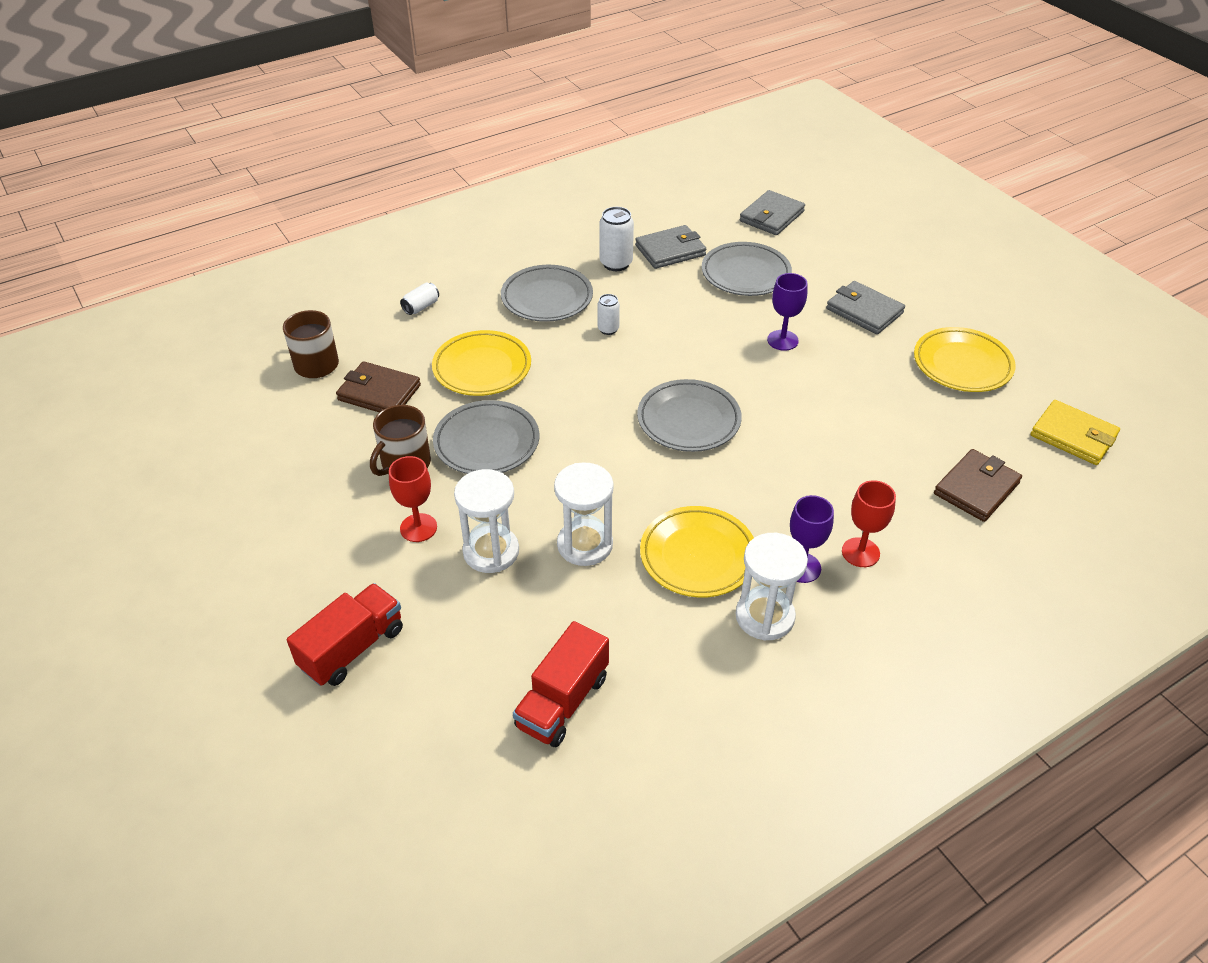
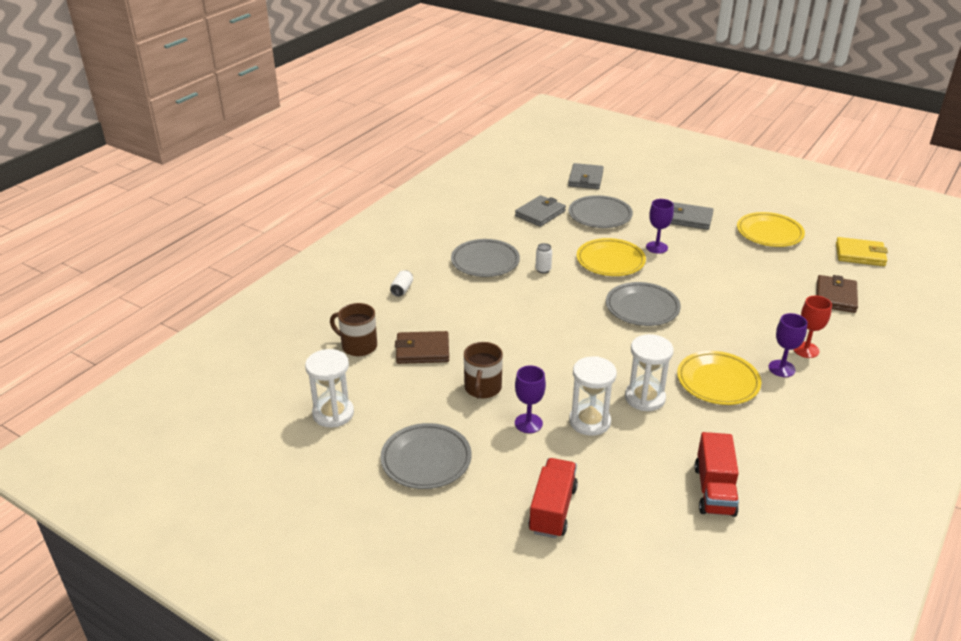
camera: 25 degrees left, 10 degrees down
(418, 528) = (528, 423): red goblet -> purple goblet
(482, 368) = (480, 315): yellow plate -> yellow plate (610, 261)
(487, 442) = (526, 358): grey plate -> grey plate (426, 460)
(616, 263) = (512, 230): white can -> none
(765, 616) = (785, 402): white hourglass -> white hourglass (333, 413)

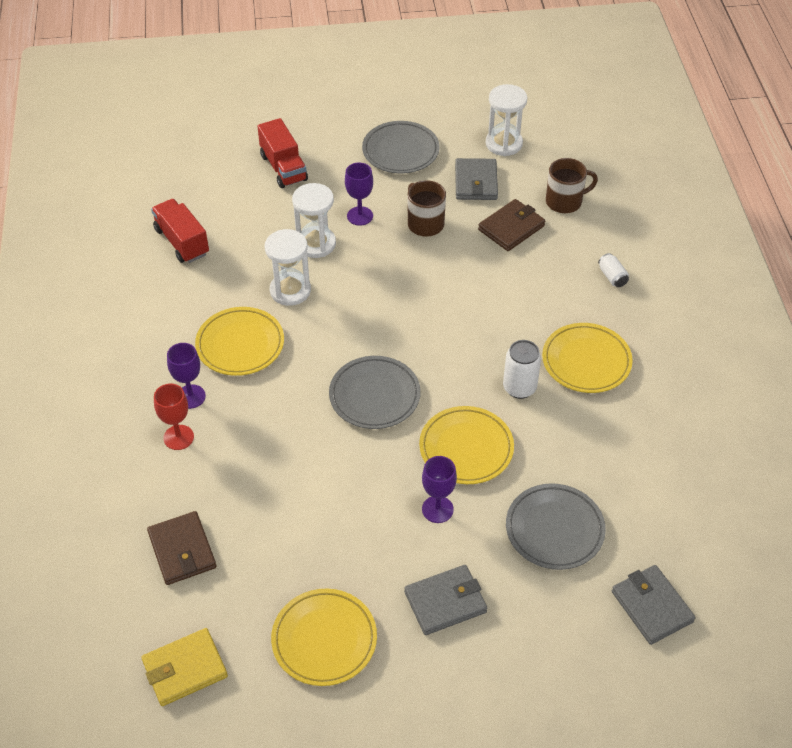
camera: 140 degrees right, 15 degrees up
(485, 262) = (586, 361): grey plate -> yellow plate
(540, 213) = (623, 483): grey wallet -> grey wallet (476, 182)
(543, 270) = (519, 388): white can -> white can, size x1.64

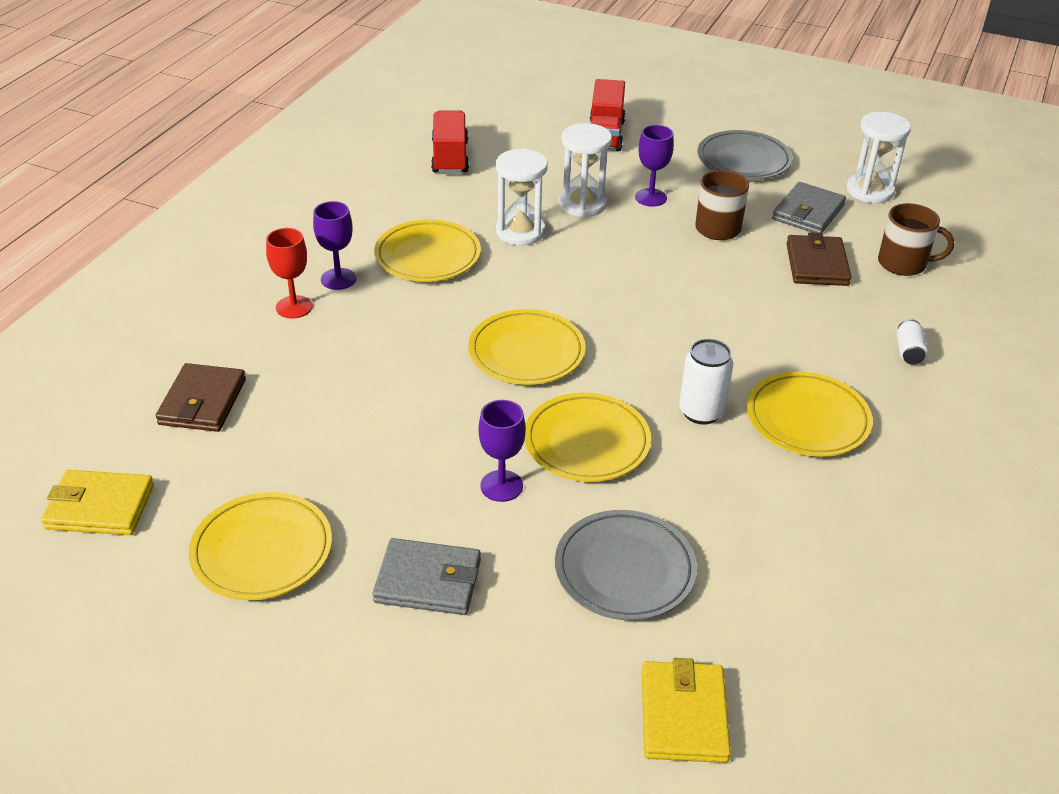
camera: 30 degrees right, 10 degrees down
(374, 396) = (526, 353): grey plate -> yellow plate
(511, 228) = (817, 264): brown wallet -> brown wallet turned 75 degrees counterclockwise
(651, 606) = (683, 715): grey wallet -> yellow wallet

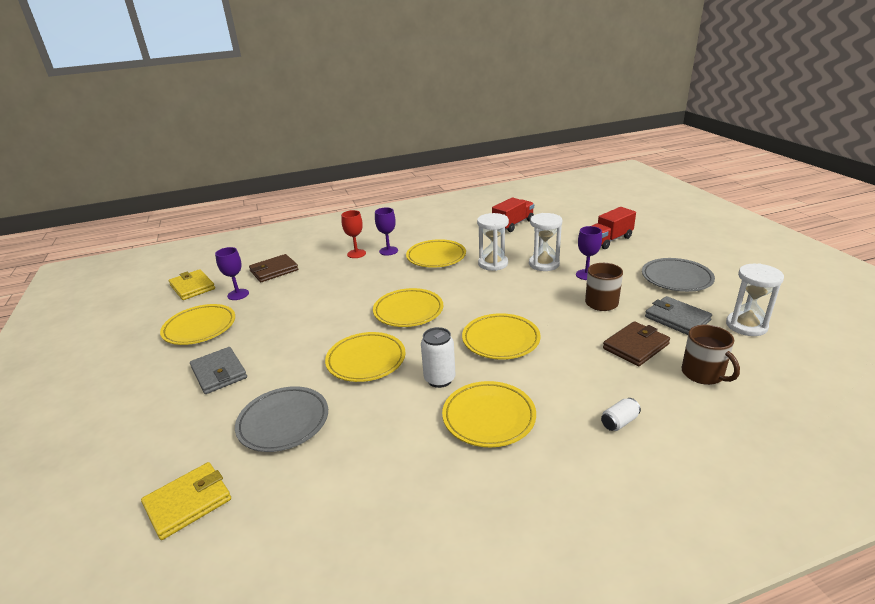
camera: 50 degrees right, 10 degrees down
(501, 486) = (305, 356): purple goblet -> purple goblet (238, 294)
(688, 329) = (501, 340): none -> yellow plate
(808, 212) = (677, 319): grey wallet -> grey wallet turned 60 degrees clockwise

